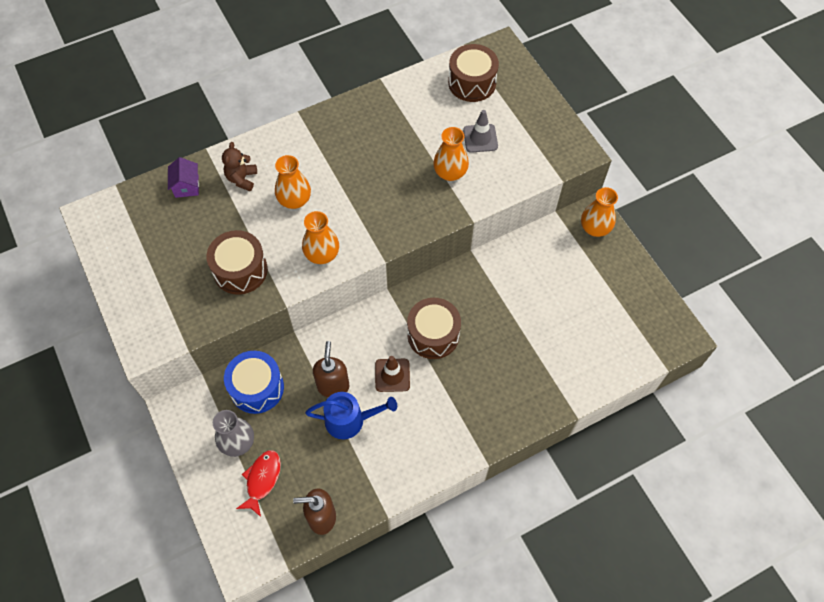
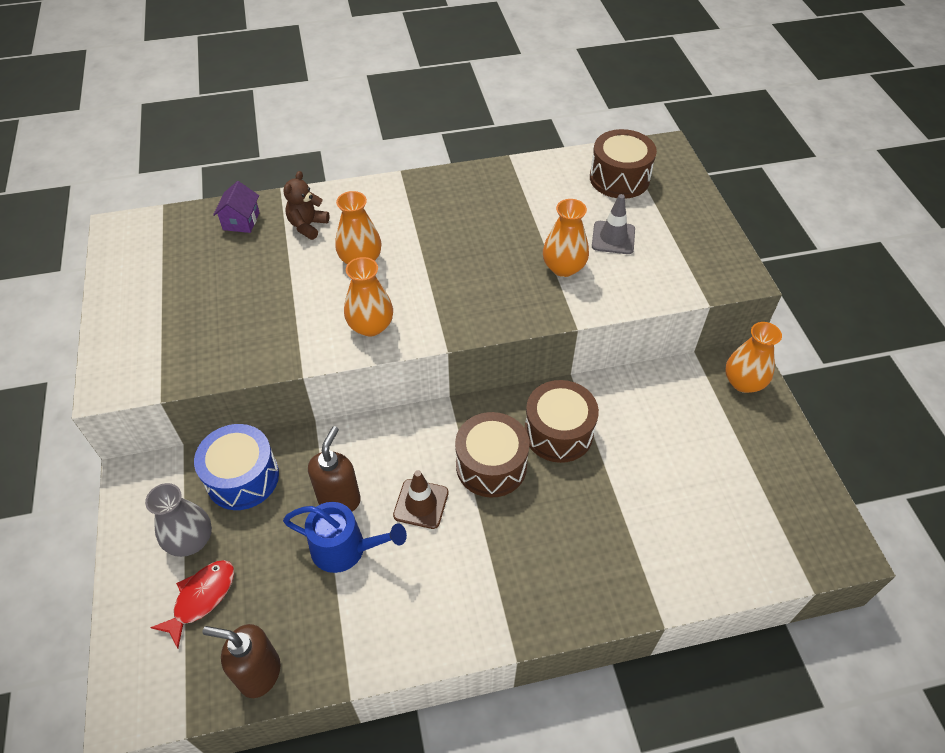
camera: 15 degrees right, 10 degrees down
(240, 270) = (264, 323): brown drum -> brown drum (558, 432)

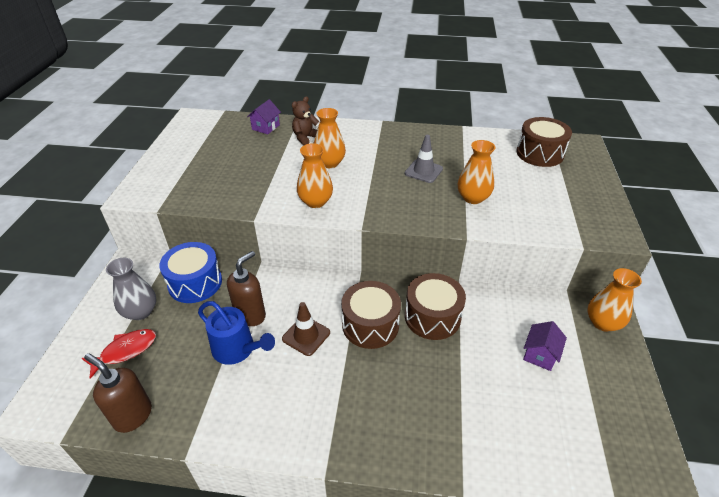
camera: 20 degrees right, 10 degrees down
(613, 238) = (520, 188): grey traffic cone -> grey traffic cone (423, 171)
(690, 442) = (540, 354): none -> purple house

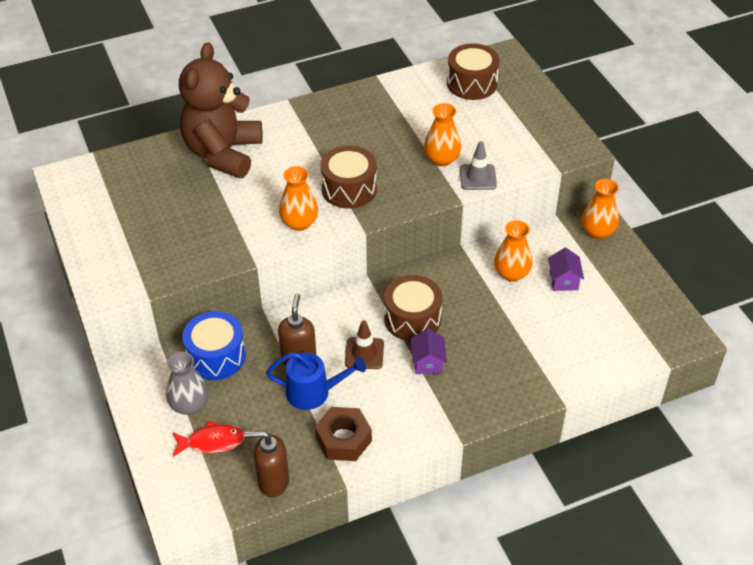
camera: 30 degrees left, 5 degrees up
(125, 351) = (212, 442): red fish -> red fish turned 60 degrees clockwise
(223, 408) = (343, 439): none -> brown nut
(265, 127) = (165, 157): purple house -> purple house (428, 362)
(305, 138) = (223, 153): brown teddy bear -> brown teddy bear, size x2.38
(329, 163) = (276, 174): orange vase -> orange vase (511, 273)
(423, 171) = (376, 147): grey traffic cone -> grey traffic cone (478, 177)
(432, 317) = (460, 288): brown drum -> brown drum (349, 189)

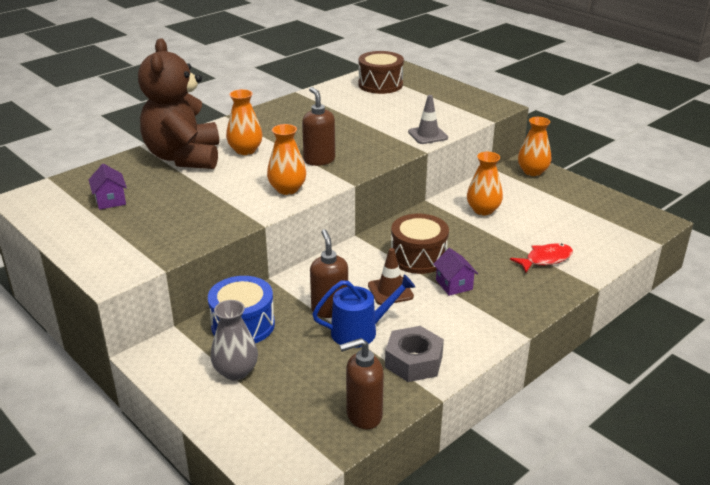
camera: 20 degrees left, 15 degrees down
(212, 442) = (277, 397): red fish -> red fish (545, 259)
(343, 439) = (413, 361): brown nut -> grey nut
(349, 189) = (319, 160): brown drum -> brown soap dispenser
(441, 159) = (388, 129): orange vase -> orange vase (245, 150)
(563, 280) = (529, 206): purple house -> purple house (110, 200)

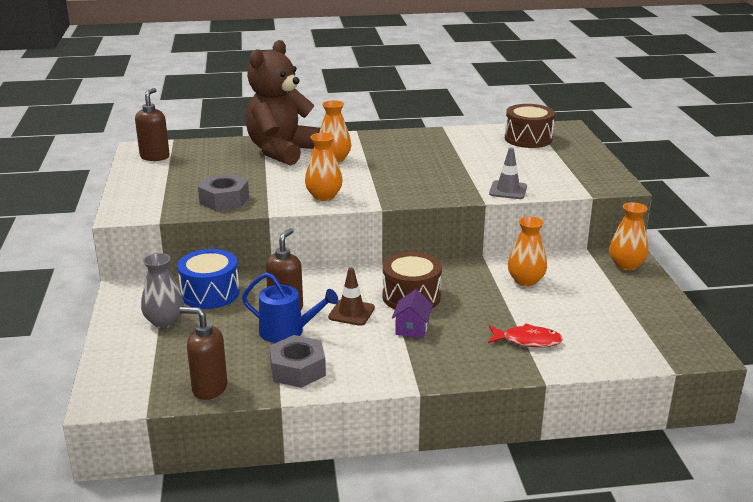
camera: 35 degrees right, 5 degrees down
(110, 200) = (190, 166): purple house -> none
(198, 224) = (224, 200): none -> grey nut
(319, 160) = (381, 183): brown soap dispenser -> brown soap dispenser (155, 157)

